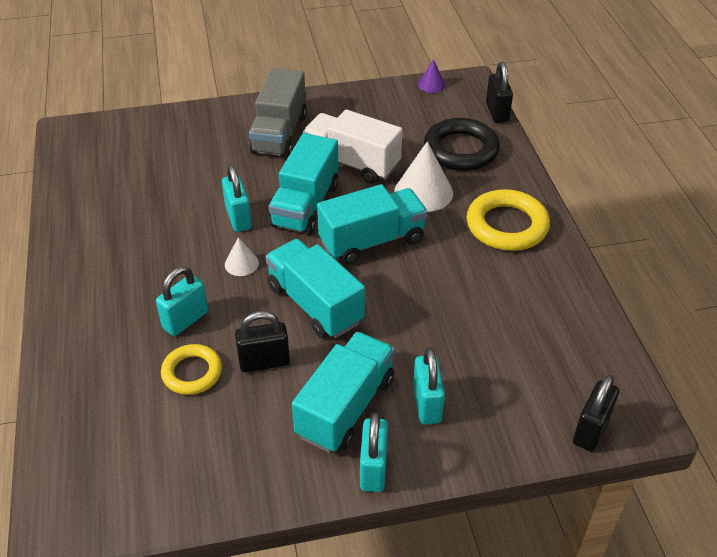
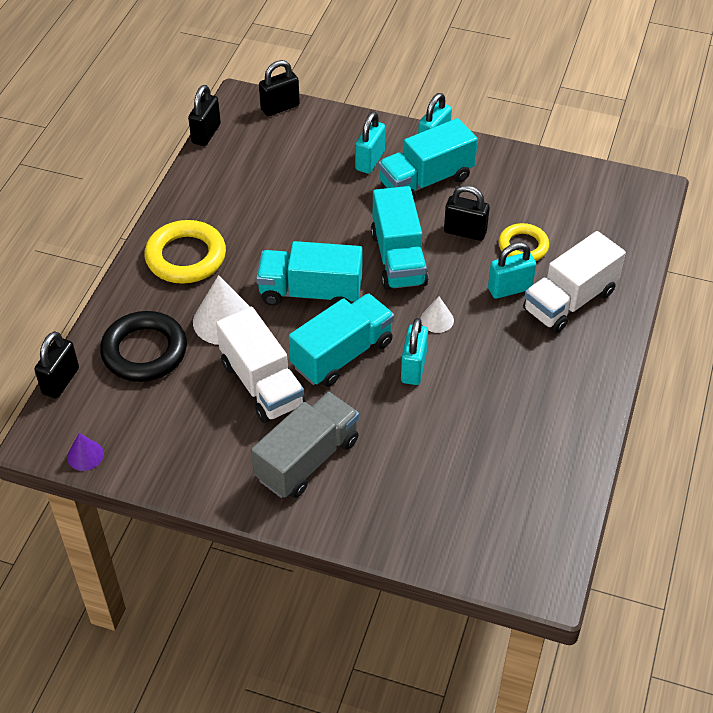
camera: 150 degrees left, 5 degrees up
(118, 333) = (569, 301): none -> white truck
(629, 354) = (206, 134): none -> black padlock

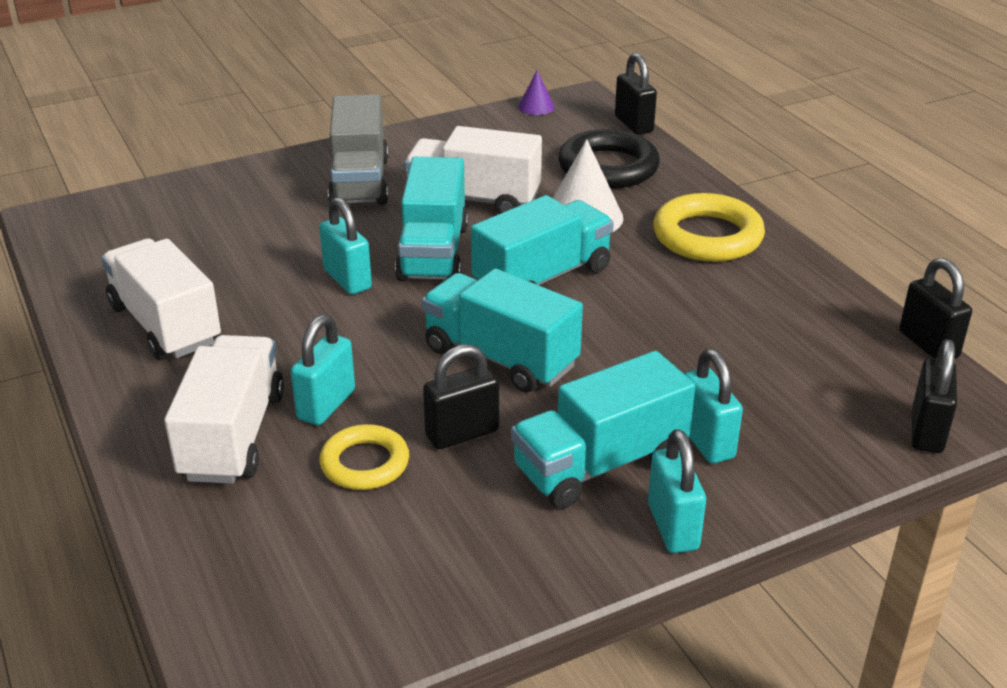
camera: 135 degrees right, 15 degrees down
(426, 180) = (600, 464): turquoise truck -> turquoise truck turned 135 degrees counterclockwise
(437, 319) = (376, 329): white cone -> none
(546, 404) = (165, 325): none -> white truck

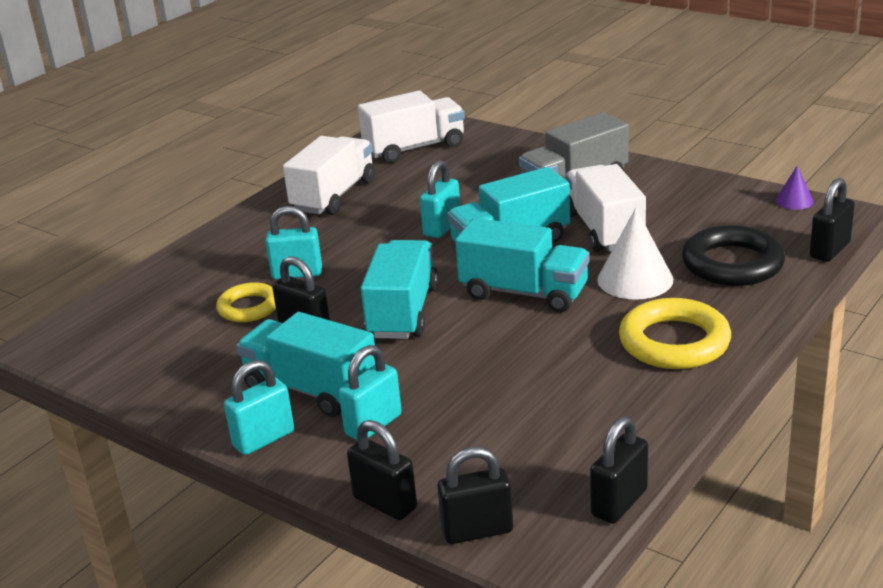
camera: 65 degrees right, 5 degrees down
(233, 436) = (243, 258): white truck -> white truck (414, 148)
(850, 473) = (385, 503): none -> black padlock

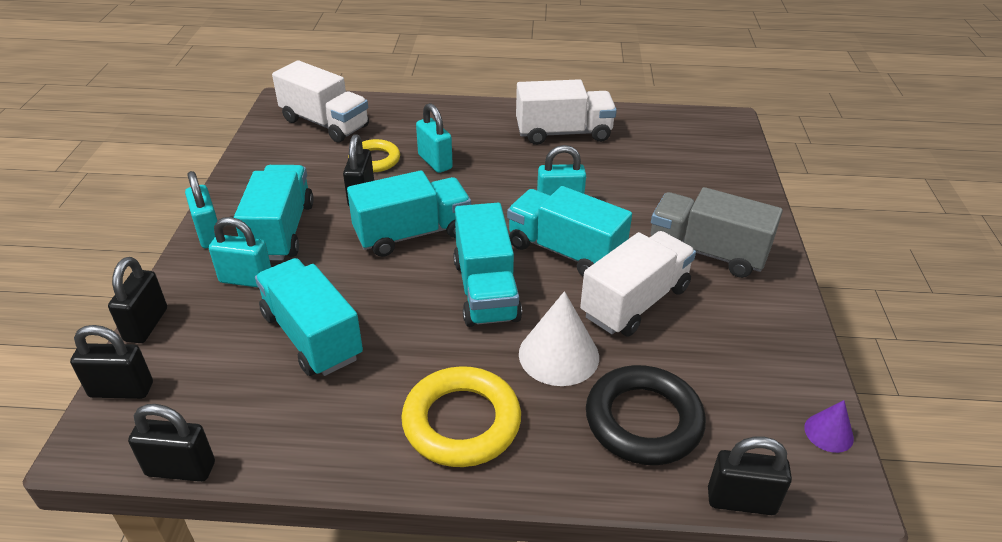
camera: 55 degrees right, 10 degrees up
(263, 439) = (209, 234): turquoise padlock -> turquoise padlock turned 45 degrees clockwise
(414, 148) = (679, 140): white truck -> white truck (325, 123)
(477, 531) = (121, 390): black padlock -> black padlock turned 45 degrees counterclockwise
(501, 398) = (312, 336): none -> turquoise truck

